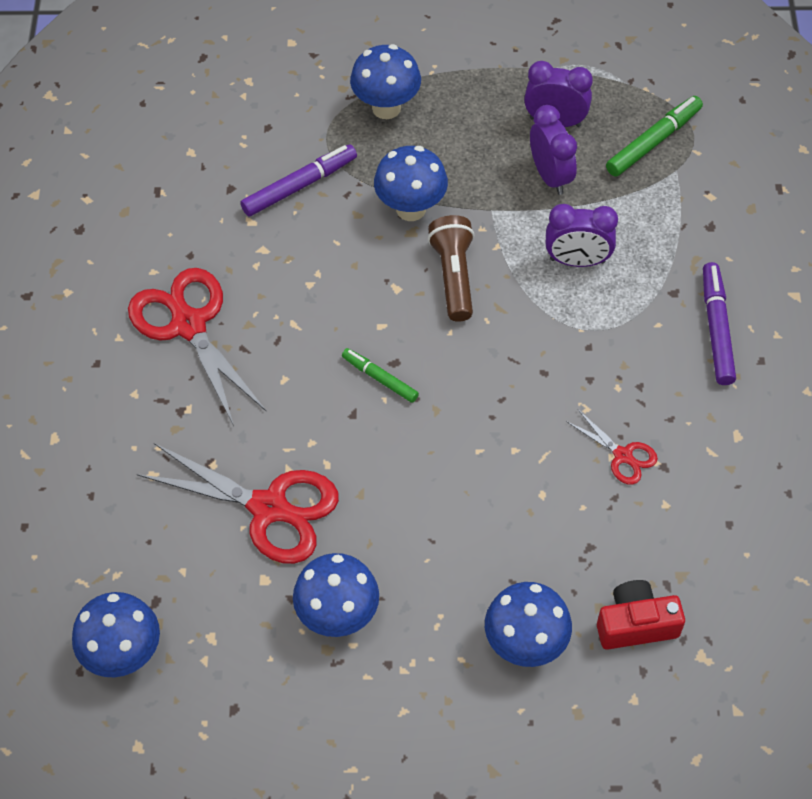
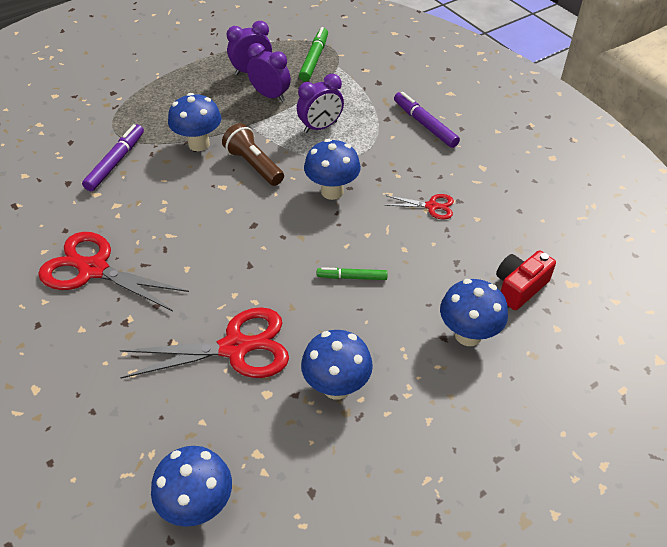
camera: 35 degrees left, 10 degrees down
(380, 378) = (251, 237): green marker -> green marker (352, 277)
(386, 108) = (143, 103): blue mushroom -> blue mushroom (332, 191)

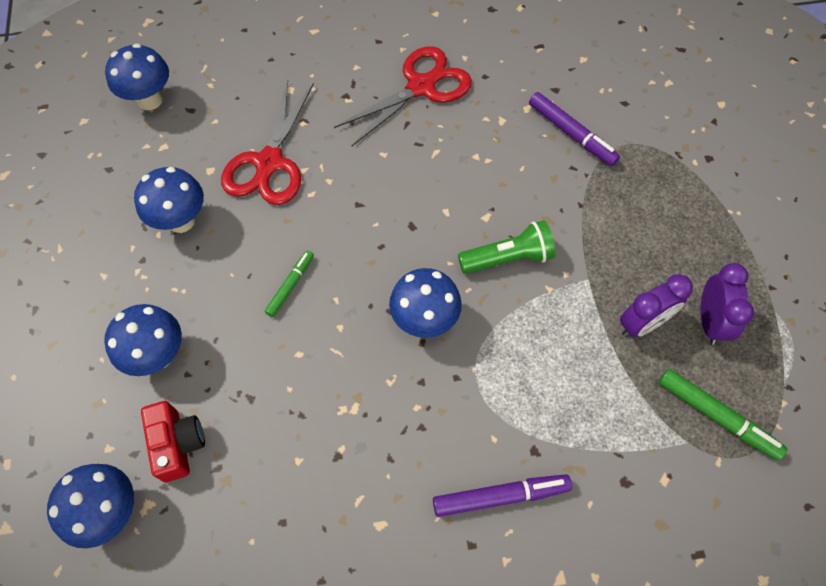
camera: 115 degrees right, 15 degrees up
(199, 144) = (571, 216): blue mushroom -> blue mushroom (111, 512)
(254, 165) = (508, 258): brown flashlight -> green flashlight
(320, 127) = (550, 358): purple clock -> none
(431, 206) = (344, 418): red scissors -> none

